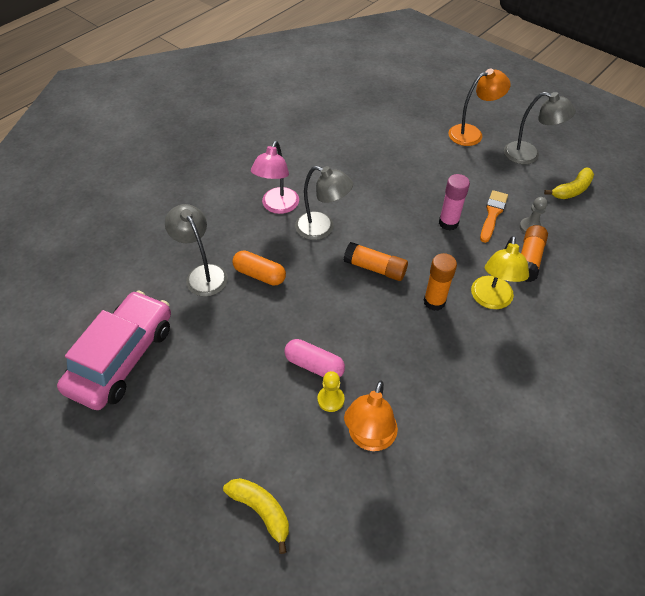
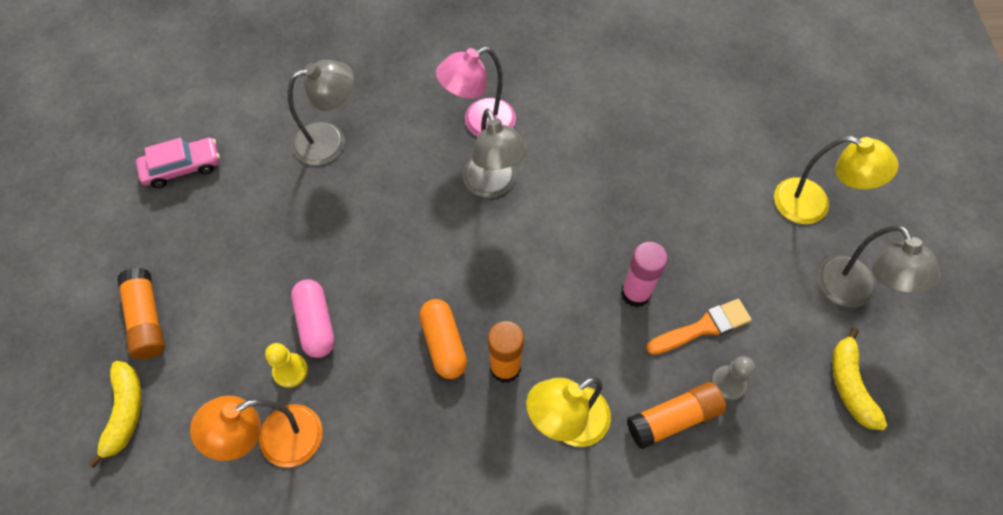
camera: 45 degrees right, 10 degrees up
(122, 357) = (182, 167): pink car -> pink car, size x0.53
(203, 274) = (330, 141): grey lamp -> grey lamp turned 60 degrees clockwise
(259, 274) = (377, 185): orange capsule -> orange capsule (444, 343)
(375, 268) = (492, 276): orange glue stick -> orange glue stick (147, 319)
(472, 133) = (813, 205): orange lamp -> yellow lamp
(571, 190) = (849, 385): yellow banana -> yellow banana turned 75 degrees clockwise

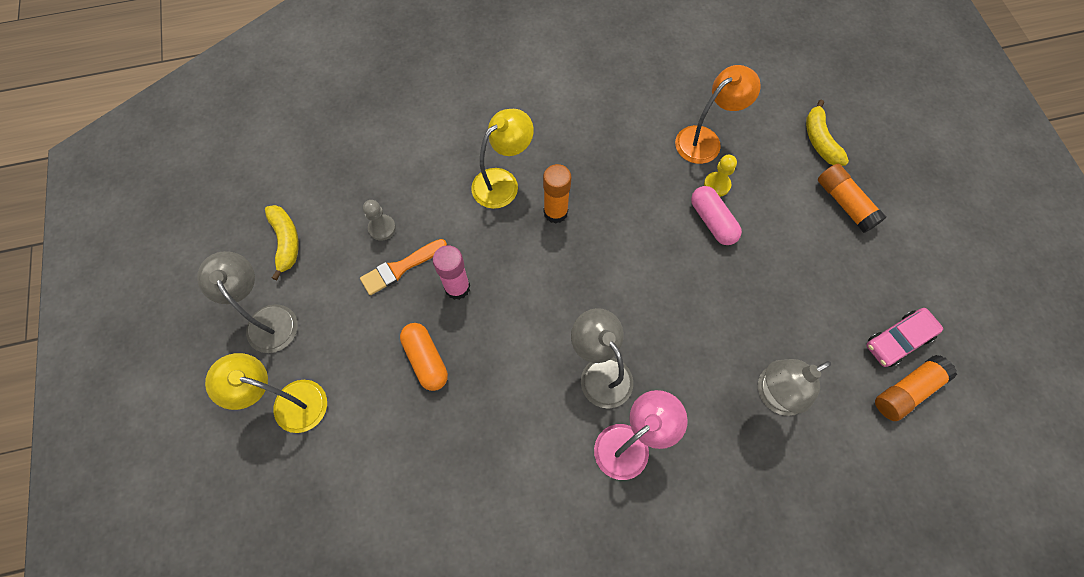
camera: 170 degrees right, 5 degrees up
(444, 343) = (607, 222): orange capsule -> orange capsule (426, 360)
(673, 418) = (424, 197): orange glue stick -> orange glue stick (907, 391)

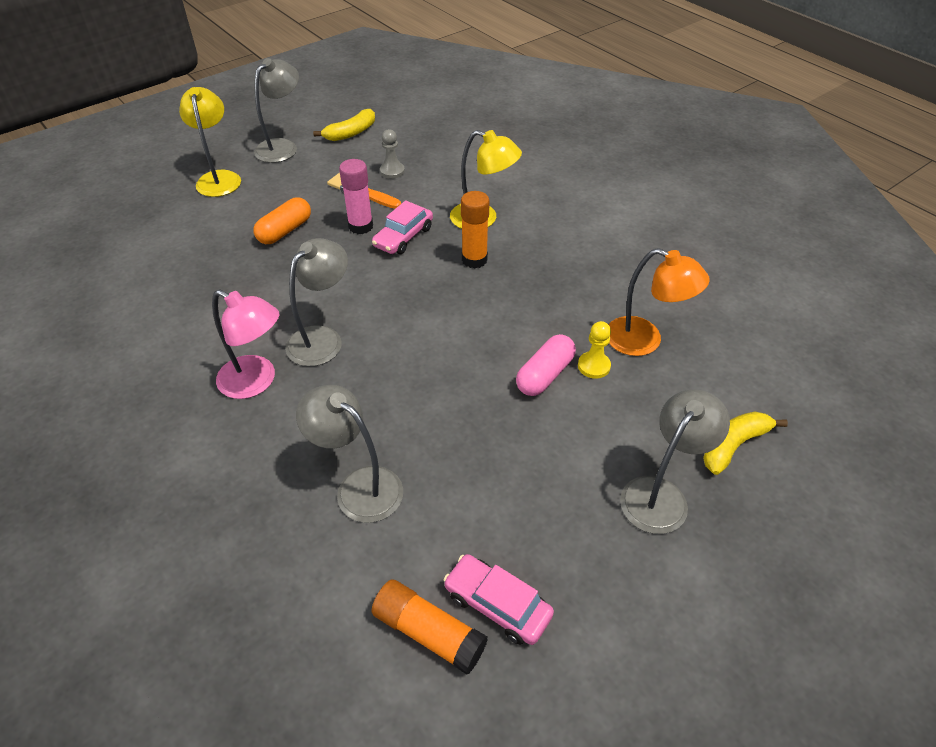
camera: 65 degrees right, 20 degrees down
(493, 256) = (403, 237): none -> pink car
(844, 203) = (661, 494): orange glue stick -> grey lamp

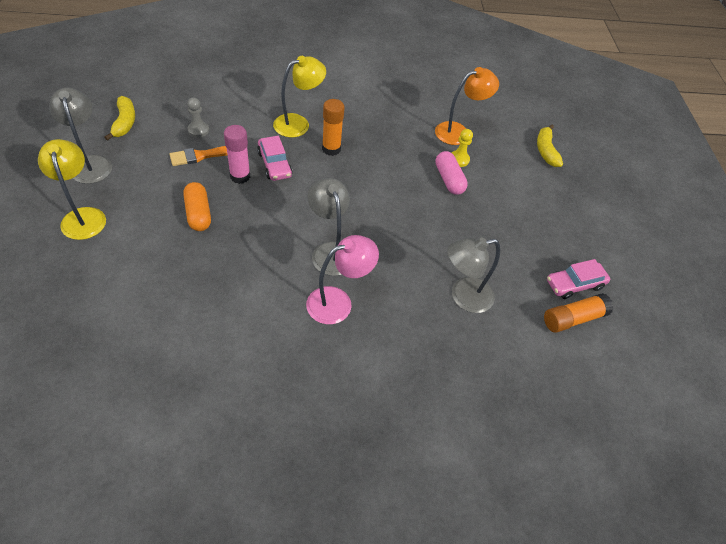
camera: 60 degrees left, 5 degrees up
(219, 178) = (83, 216): yellow lamp -> yellow lamp turned 45 degrees clockwise
(661, 494) = (554, 191): grey lamp -> none

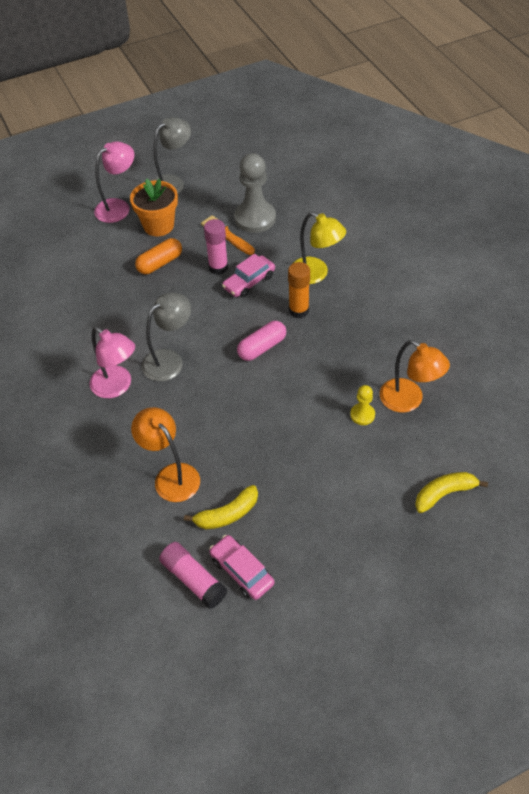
camera: 75 degrees right, 0 degrees up
(83, 216) = (118, 207): yellow lamp -> pink lamp
(125, 123) = (230, 175): yellow banana -> yellow banana (227, 514)
(143, 196) = (158, 225): none -> orange flower pot
(198, 130) = (255, 218): grey pawn -> grey pawn, size x2.04
(449, 180) = (323, 416): pink capsule -> pink capsule (262, 347)
(463, 297) = (171, 475): grey lamp -> orange lamp
(573, 318) = (193, 579): orange glue stick -> pink glue stick

